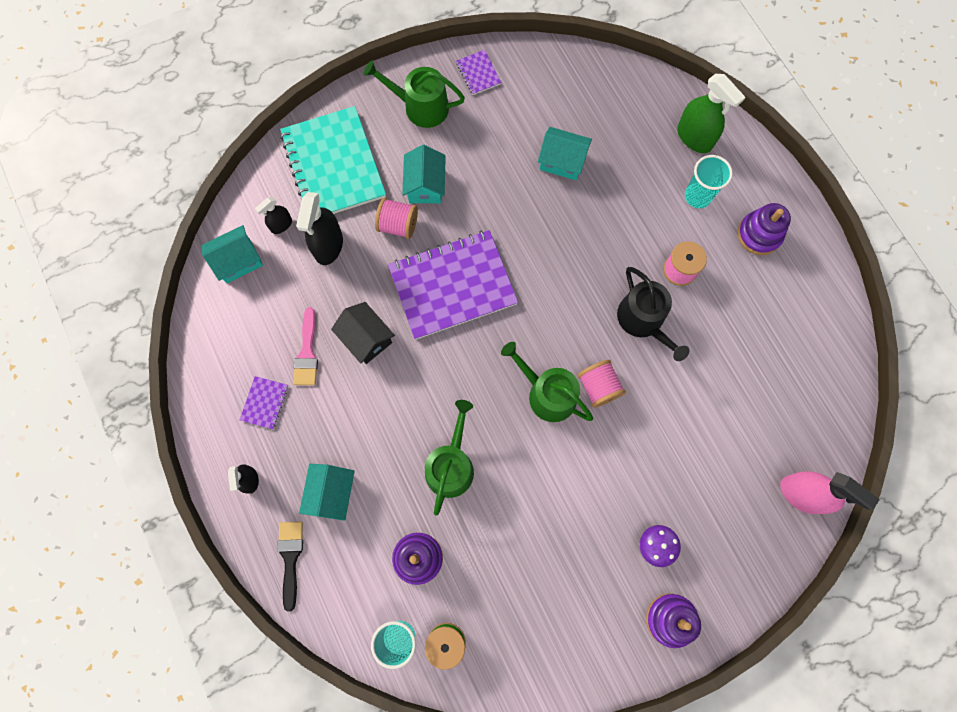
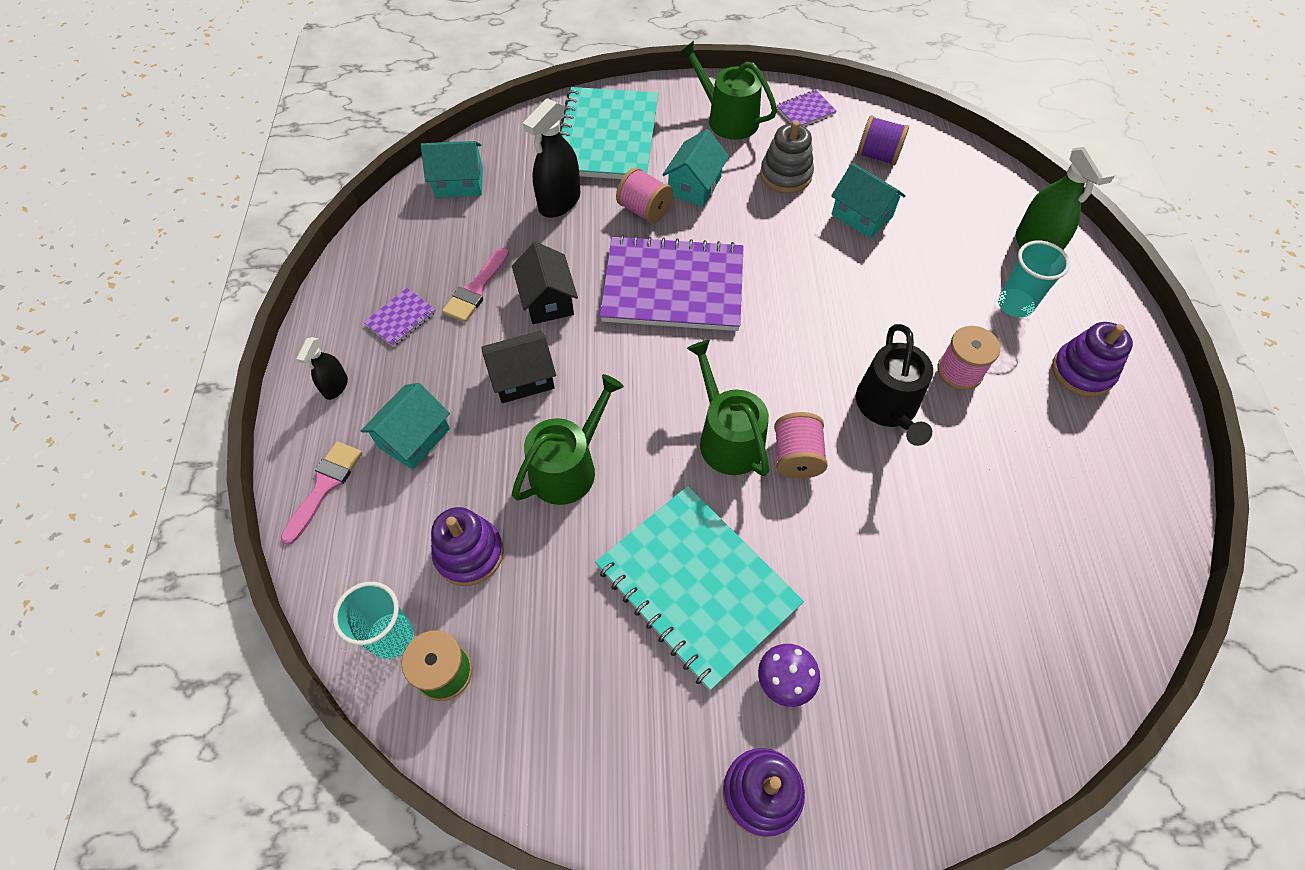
camera: 25 degrees right, 15 degrees down
(281, 225) = (522, 168): black spray bottle -> none
(290, 558) = (324, 487): black brush -> pink brush
(383, 411) = (522, 378): none -> black house
(478, 73) = (805, 111): purple notebook -> purple notebook turned 60 degrees clockwise
(490, 145) = (786, 175): none -> grey stacking toy
(551, 97) = (878, 155): none -> purple spool
(575, 509) = (697, 585): none -> turquoise notebook
(801, 494) = (1029, 709): pink spray bottle -> none

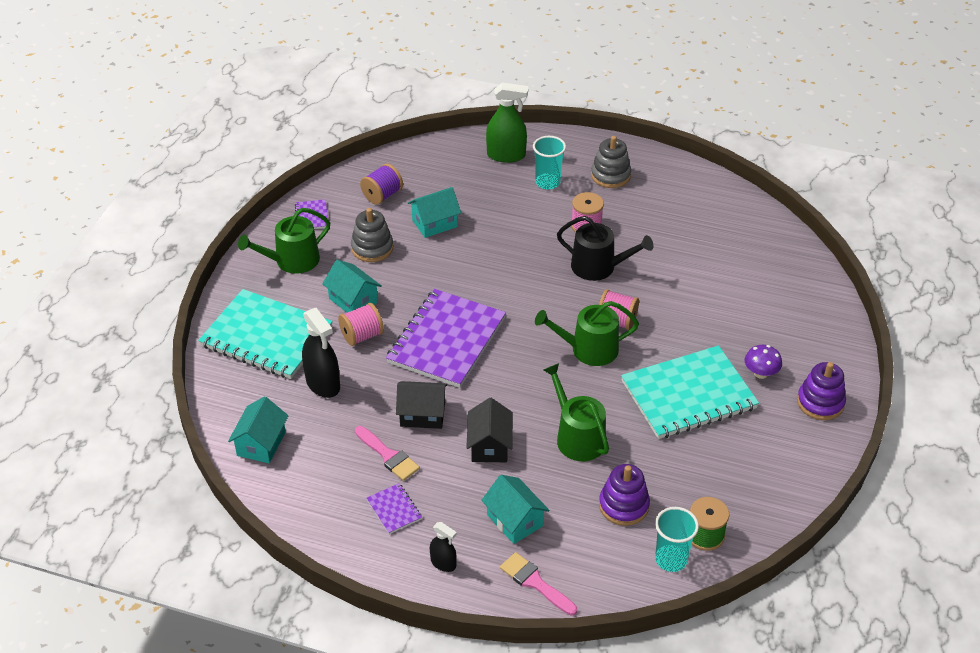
camera: 70 degrees left, 15 degrees down
(1082, 372) = (610, 175): purple stacking toy -> grey stacking toy

